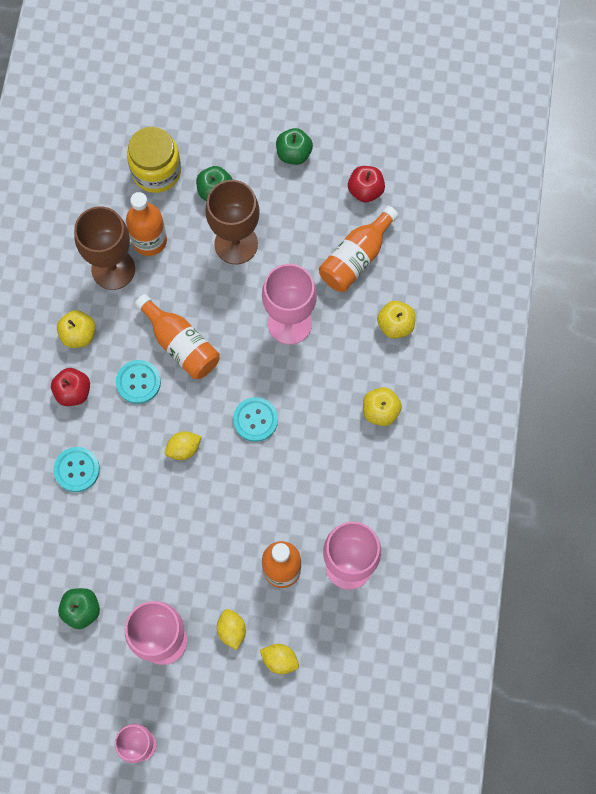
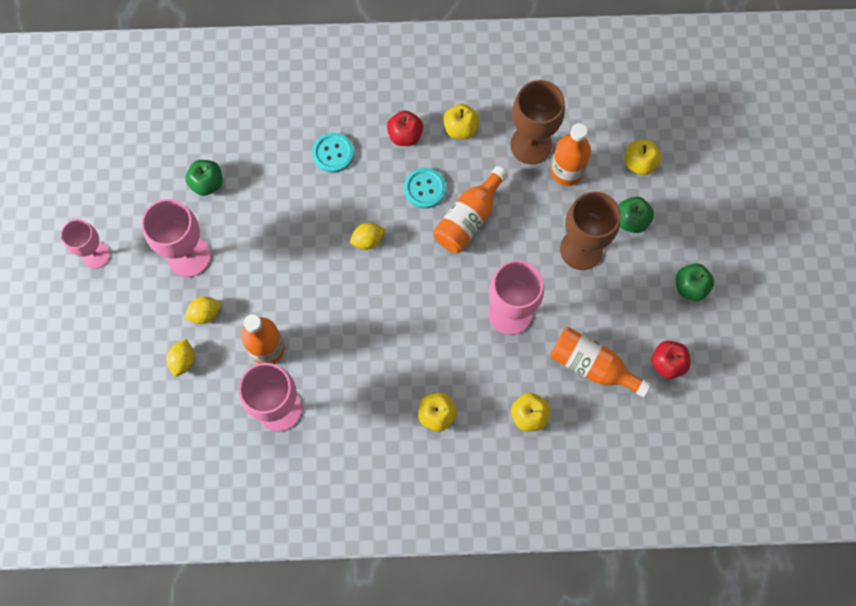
camera: 80 degrees right, 0 degrees up
(156, 171) = (639, 163): yellow jar -> yellow apple
(184, 449) = (368, 240): yellow lemon -> yellow lemon turned 75 degrees counterclockwise
(255, 420) = (407, 299): turquoise button -> none

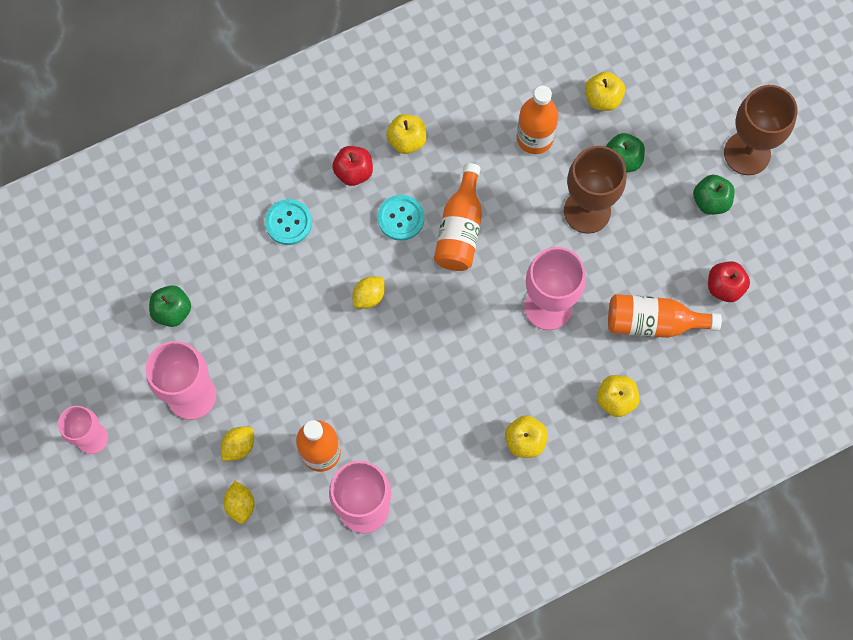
camera: 25 degrees left, 0 degrees up
(531, 145) = (486, 127): brown goblet -> brown goblet (747, 153)

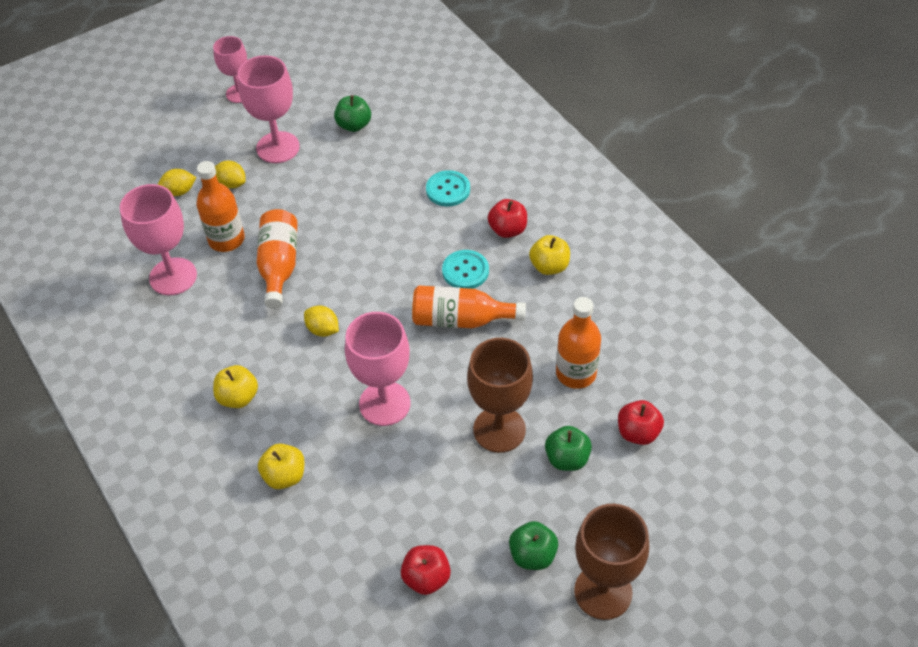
camera: 85 degrees right, 20 degrees down
(369, 296) = (381, 256): yellow lemon -> yellow lemon (323, 330)
(602, 99) = (638, 432): yellow apple -> red apple
(653, 322) = (376, 505): orange bottle -> orange bottle (279, 265)

